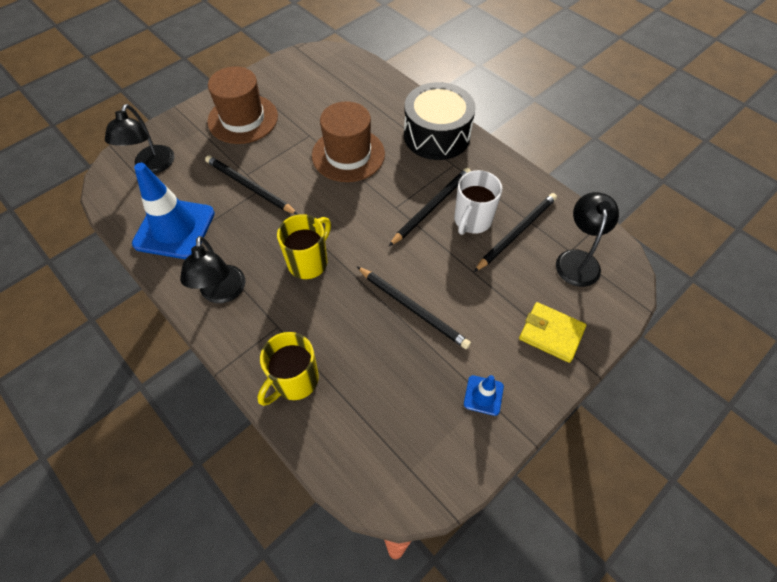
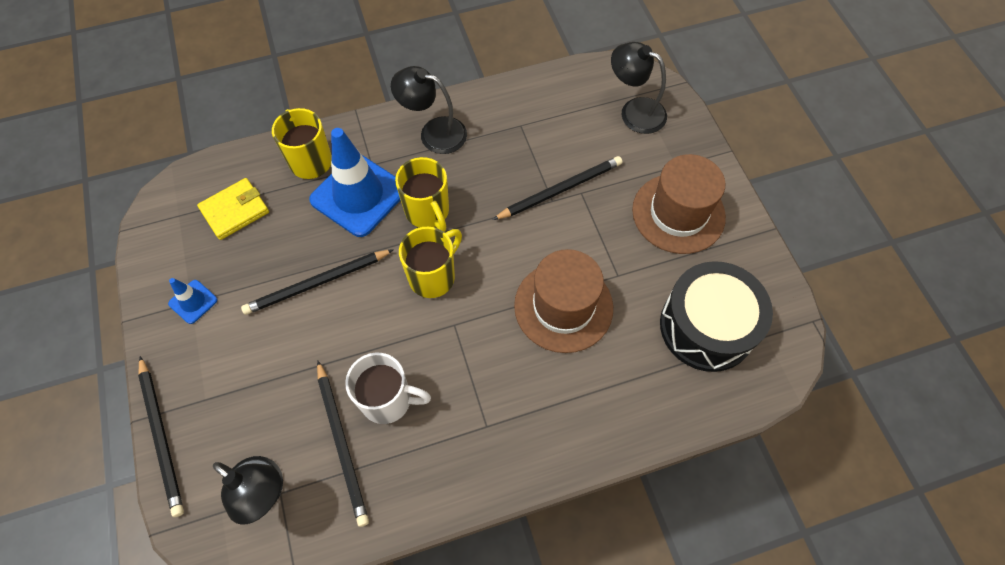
camera: 115 degrees right, 5 degrees up
(174, 228) = (534, 113): blue traffic cone -> blue traffic cone (358, 195)
(365, 234) = (433, 276): none -> yellow mug
(432, 207) = (433, 364): black pencil -> black pencil (162, 437)
(436, 135) = (549, 431): black drum -> black drum (706, 326)
(472, 221) = (388, 400): white mug -> white mug turned 135 degrees clockwise
(551, 333) = (204, 402): yellow wallet -> yellow wallet (235, 210)

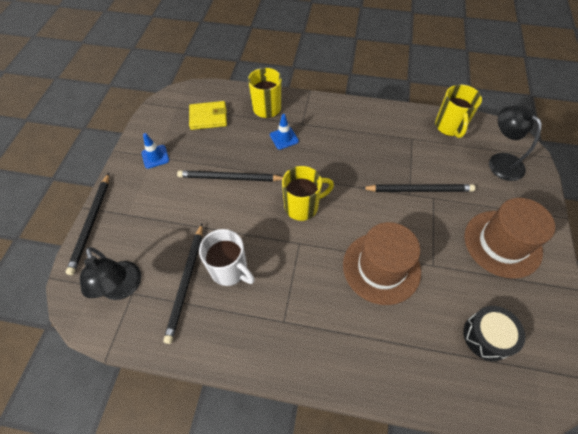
camera: 30 degrees right, 5 degrees down
(358, 195) = (284, 138): blue traffic cone -> blue traffic cone, size x0.46
(428, 212) = (321, 166): yellow mug -> yellow mug (449, 127)
(434, 133) = (351, 121): black lamp -> none
(706, 326) = (487, 336): black drum -> black drum, size x0.59

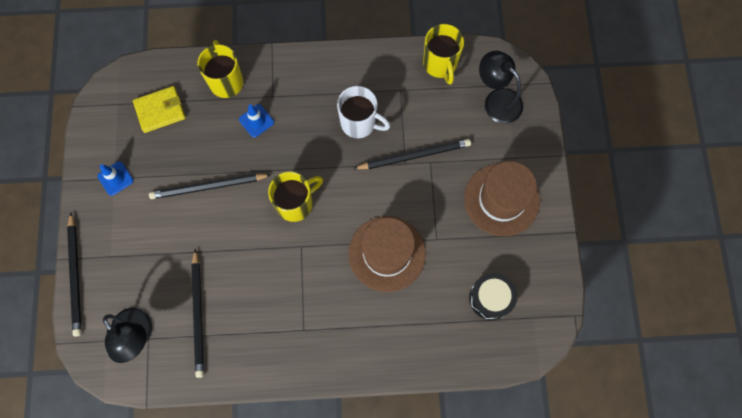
camera: 15 degrees left, 15 degrees up
(230, 270) = (238, 292): white mug -> white mug (359, 123)

